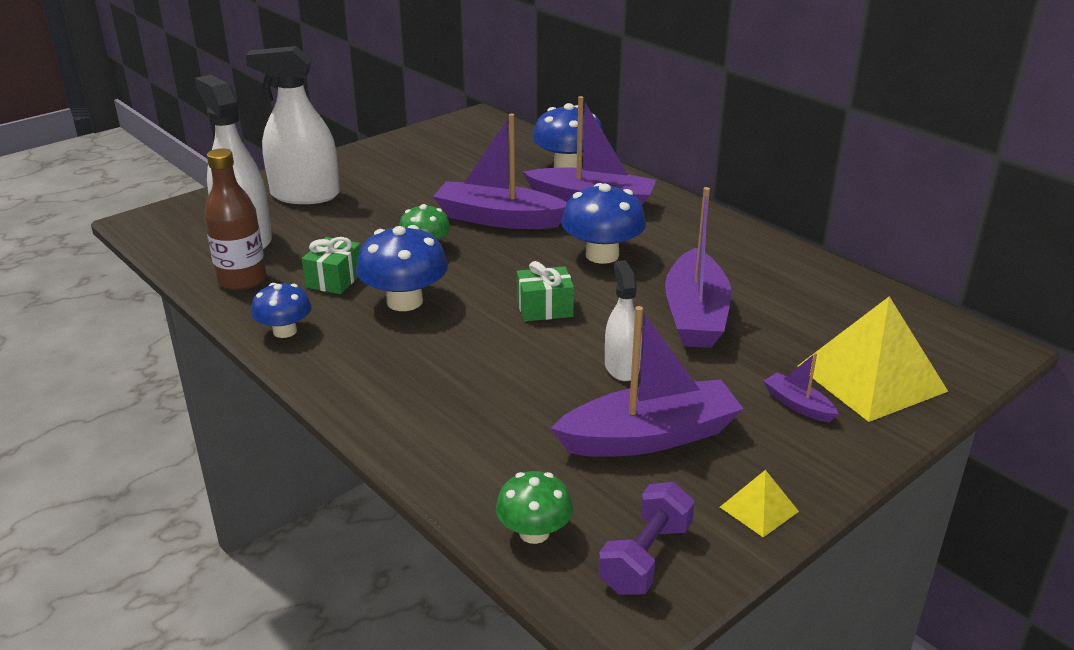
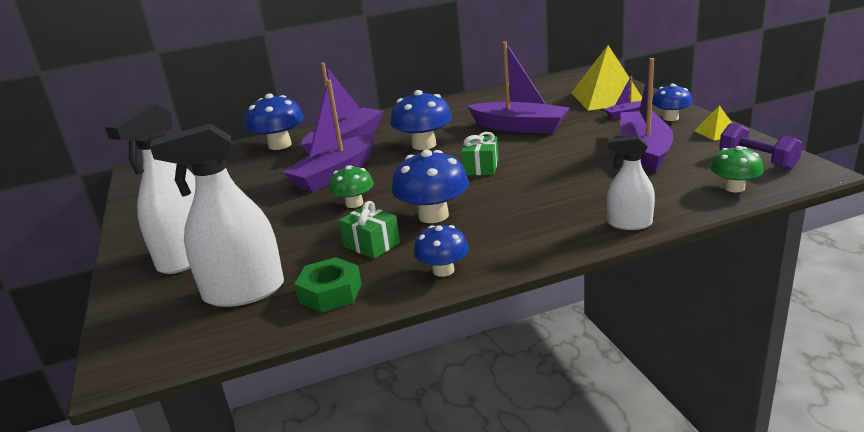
camera: 65 degrees left, 5 degrees down
(242, 280) = (330, 293): brown bottle -> green nut
(621, 367) = (567, 151): white spray bottle -> white spray bottle (629, 223)
(804, 454) = (670, 118): none -> blue mushroom

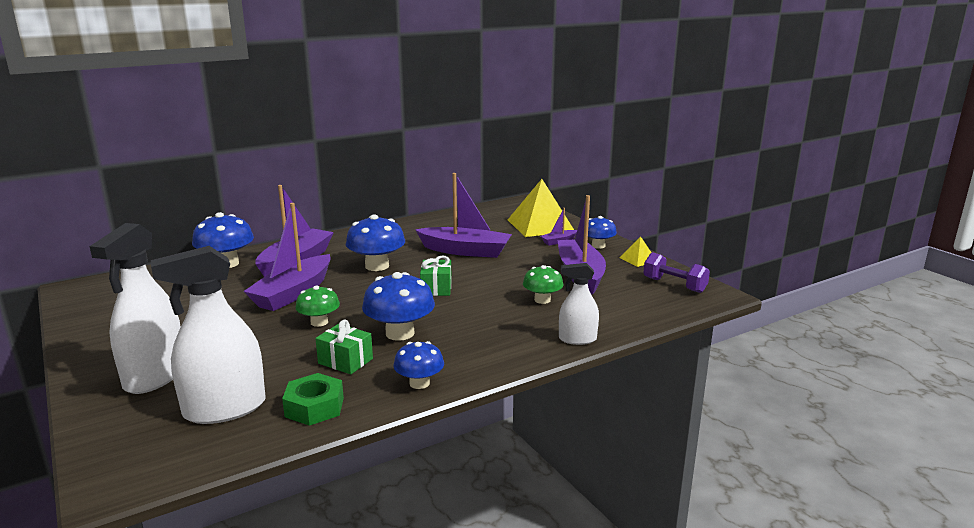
camera: 15 degrees left, 5 degrees down
(734, 188) = (659, 308): green mushroom -> green mushroom (542, 300)

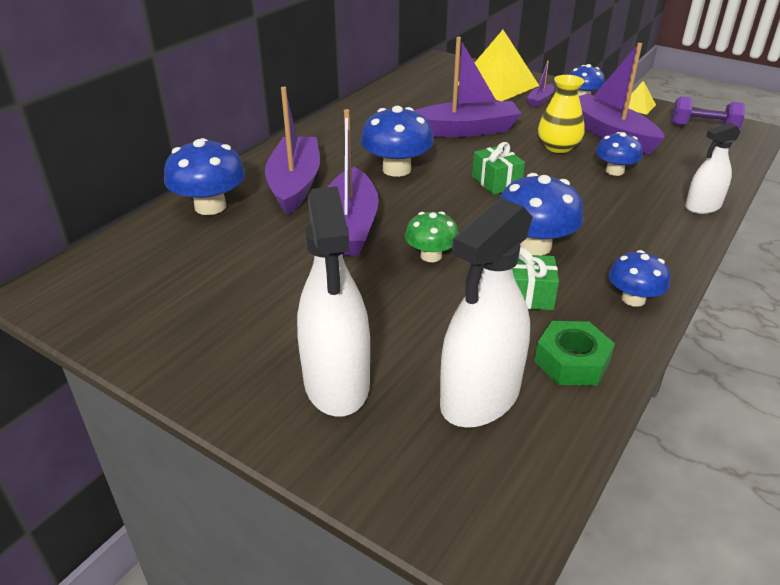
camera: 25 degrees left, 15 degrees up
(521, 275) = (558, 147): none -> yellow vase
(542, 300) = (614, 171): green mushroom -> blue mushroom

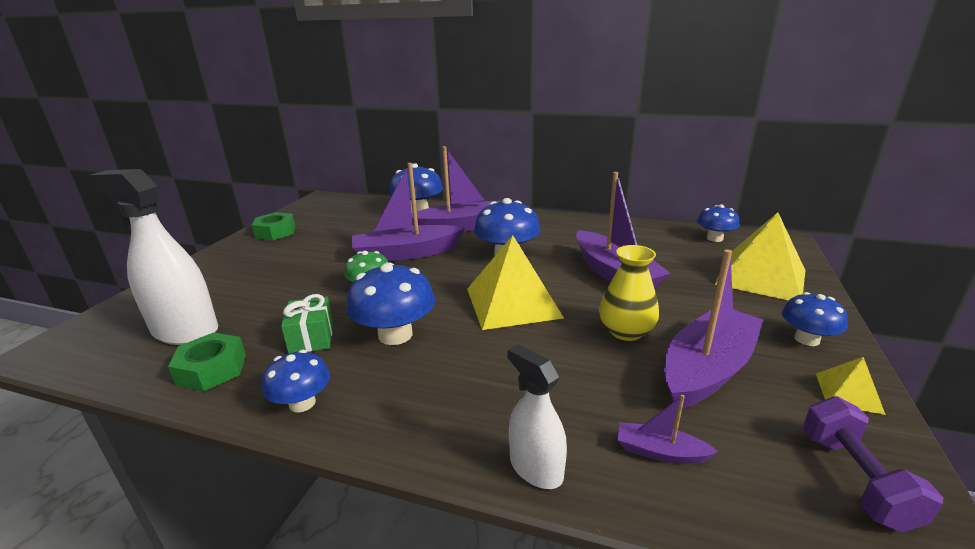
camera: 75 degrees right, 10 degrees down
(175, 339) = (275, 232): none -> green nut
(337, 383) = (221, 280): white spray bottle -> none
(496, 182) = (512, 302): green gift -> yellow pyramid
(540, 100) = (752, 308): purple boat -> purple boat (660, 452)
(614, 171) = (593, 378): blue mushroom -> blue mushroom (714, 238)

